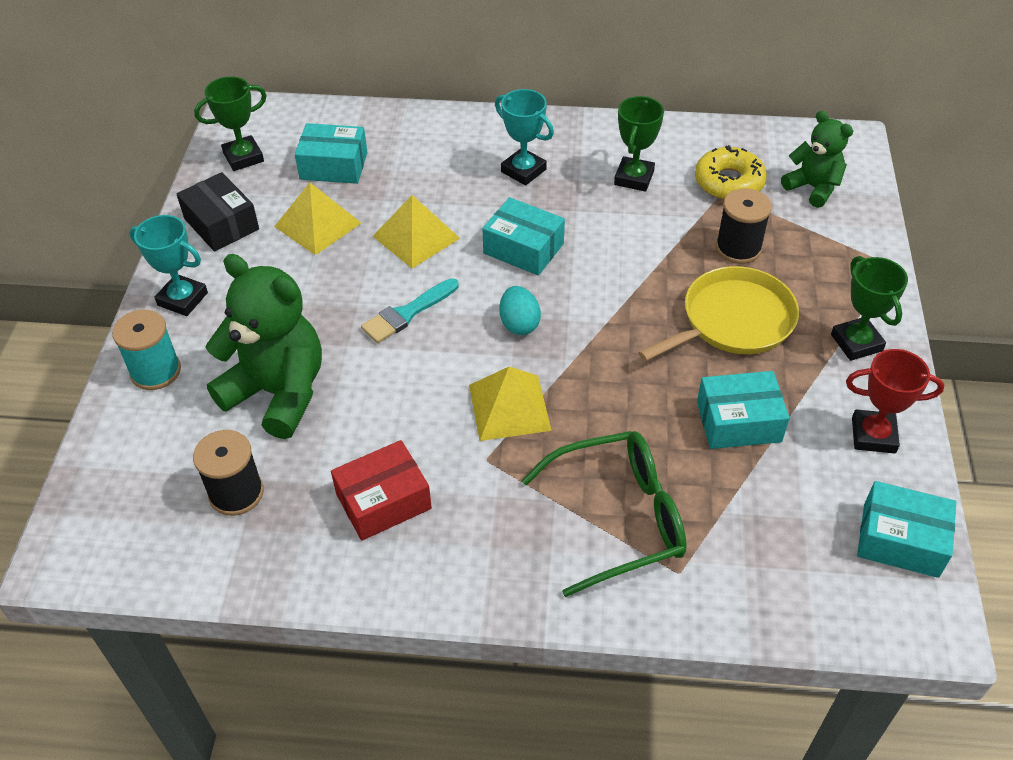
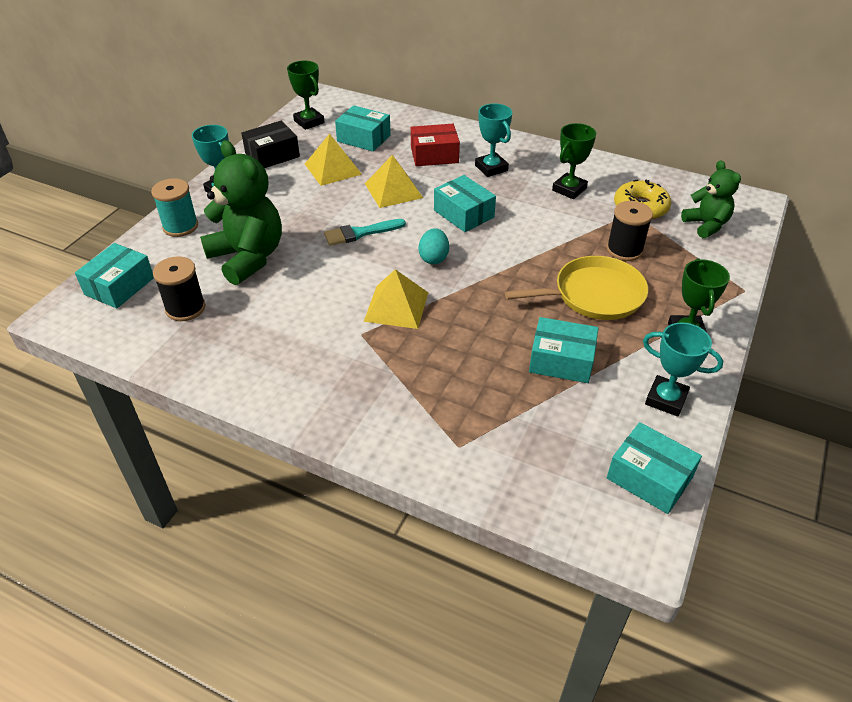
camera: 20 degrees right, 5 degrees down
(123, 488) = (119, 286): none -> turquoise box
(221, 224) = (272, 155): black box -> black box turned 75 degrees clockwise
(243, 157) = (309, 122): green trophy -> green trophy turned 60 degrees clockwise
(383, 501) = (276, 340): red box -> red box (434, 155)
(619, 518) = (434, 397): green glasses -> none
(873, 435) = (666, 399): red trophy -> turquoise trophy

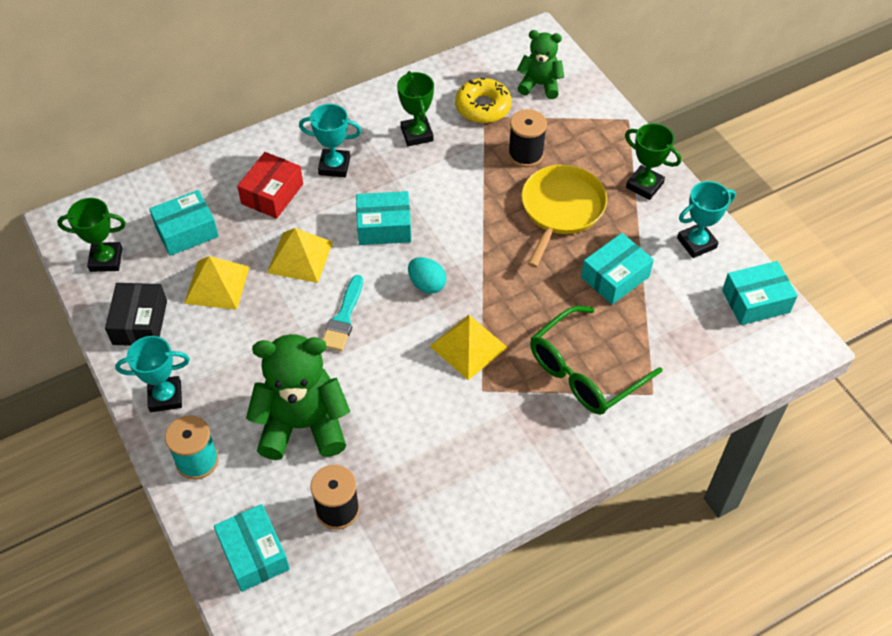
camera: 55 degrees left, 10 degrees up
(437, 387) = (584, 372): none -> green glasses

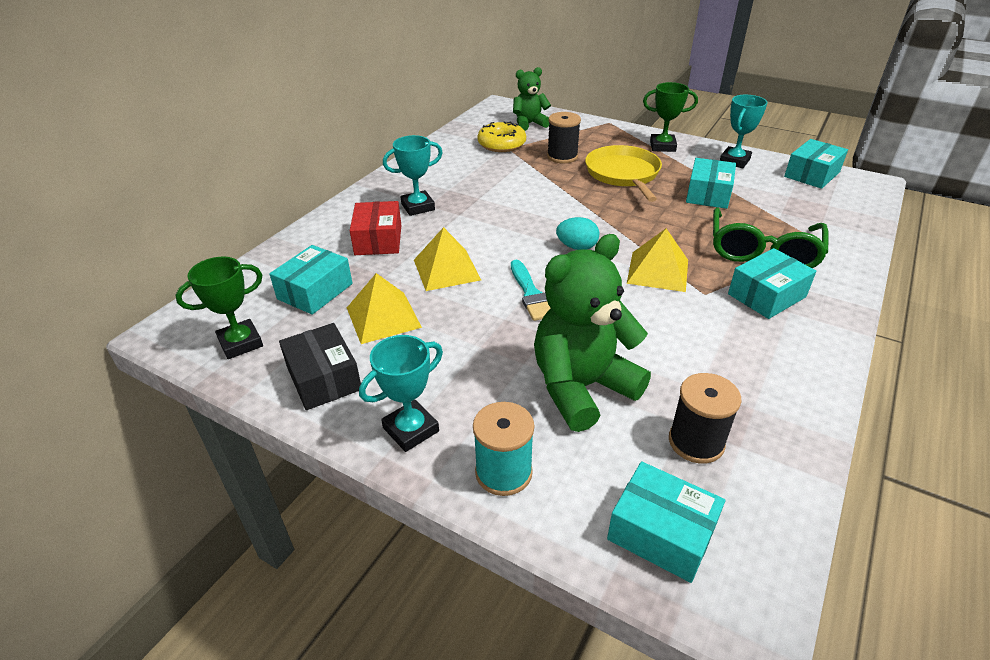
camera: 30 degrees left, 15 degrees down
(384, 227) = (500, 227): turquoise box -> turquoise box (766, 295)
(417, 134) = (467, 171): green trophy -> none

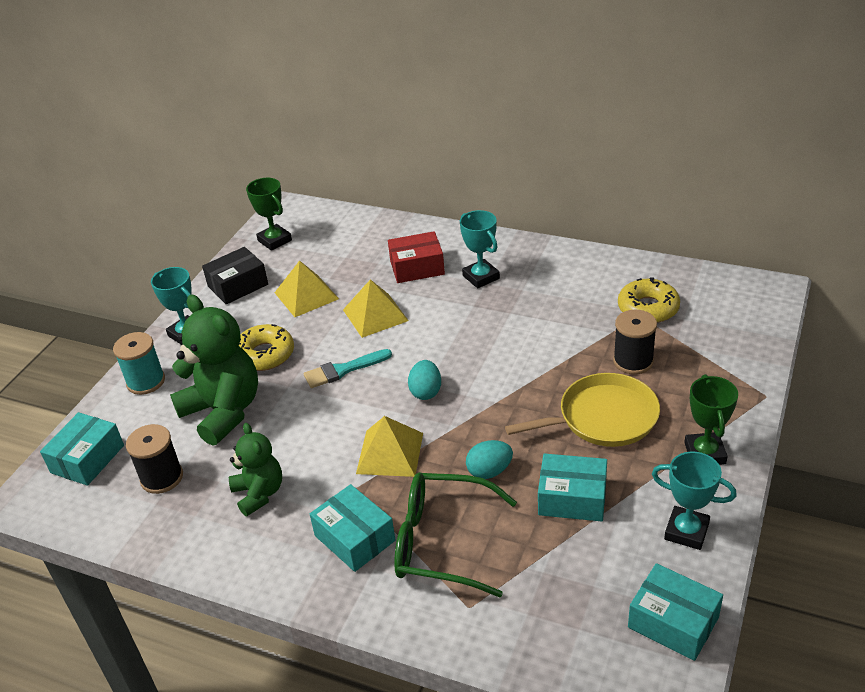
camera: 85 degrees right, 0 degrees up
(315, 291) = (337, 255): turquoise box -> none
(484, 352) = (264, 355): none -> yellow donut
(529, 124) = (721, 322): green teddy bear -> green teddy bear (259, 493)
(681, 224) = (489, 471): none -> turquoise egg

